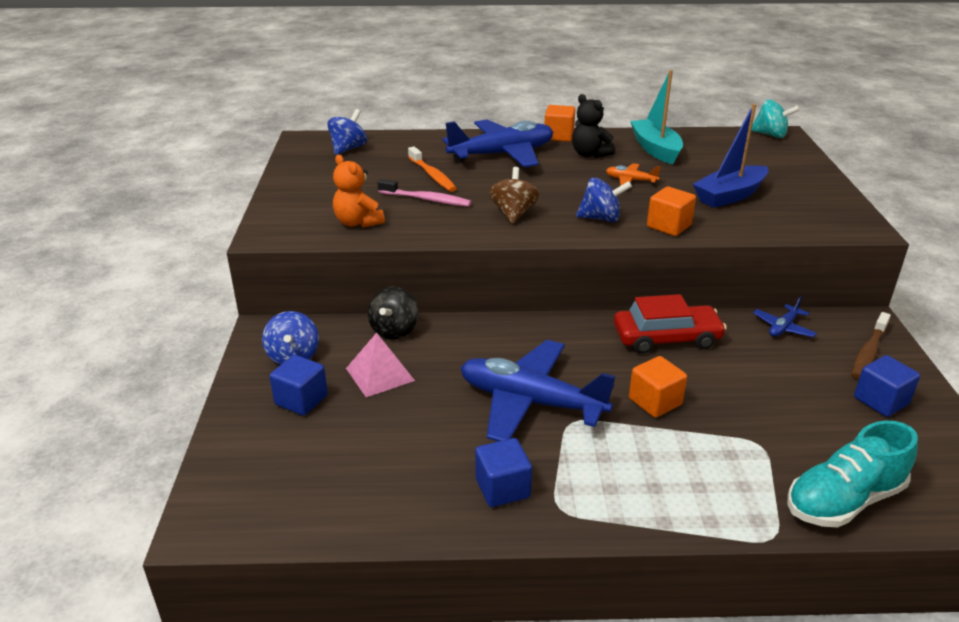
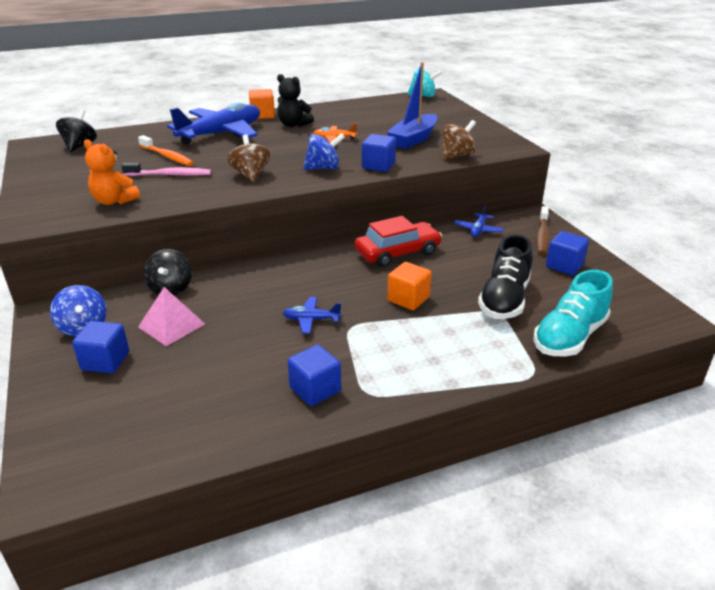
camera: 20 degrees left, 0 degrees up
(348, 149) = (80, 146): blue spinning top -> black spinning top
(530, 402) = (311, 320): blue plane -> blue plane, size x0.44
(655, 149) = (343, 115): turquoise boat -> none
(669, 226) = (378, 166): orange cube -> blue cube
(776, 228) = (457, 156): none -> brown spinning top
(777, 429) = (504, 299): none -> black shoe

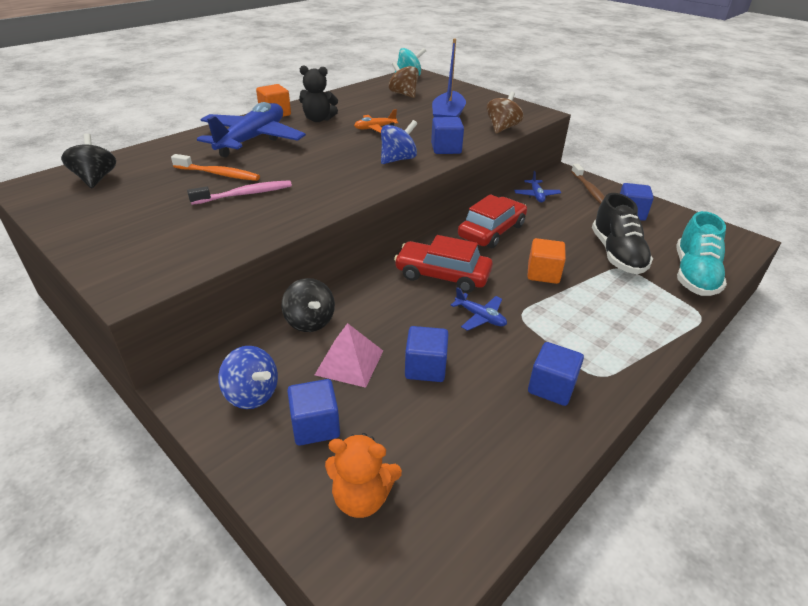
camera: 25 degrees left, 5 degrees up
(114, 201) = (212, 237): orange teddy bear -> orange teddy bear (362, 497)
(225, 345) = (425, 367): none -> blue cube
(250, 174) = (333, 179): brown spinning top -> brown spinning top (403, 94)
(311, 320) = (480, 317): blue plane -> blue plane turned 120 degrees counterclockwise
(313, 279) = (442, 275): none -> red car

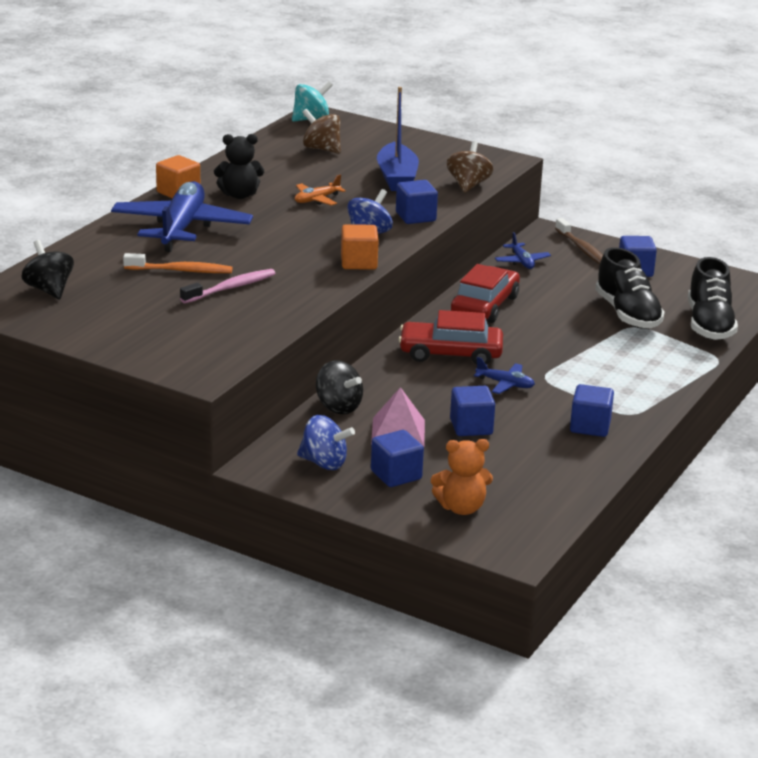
camera: 15 degrees left, 10 degrees down
(543, 273) = (555, 340): orange cube -> orange cube (359, 263)
(693, 275) = (709, 324): turquoise shoe -> black shoe

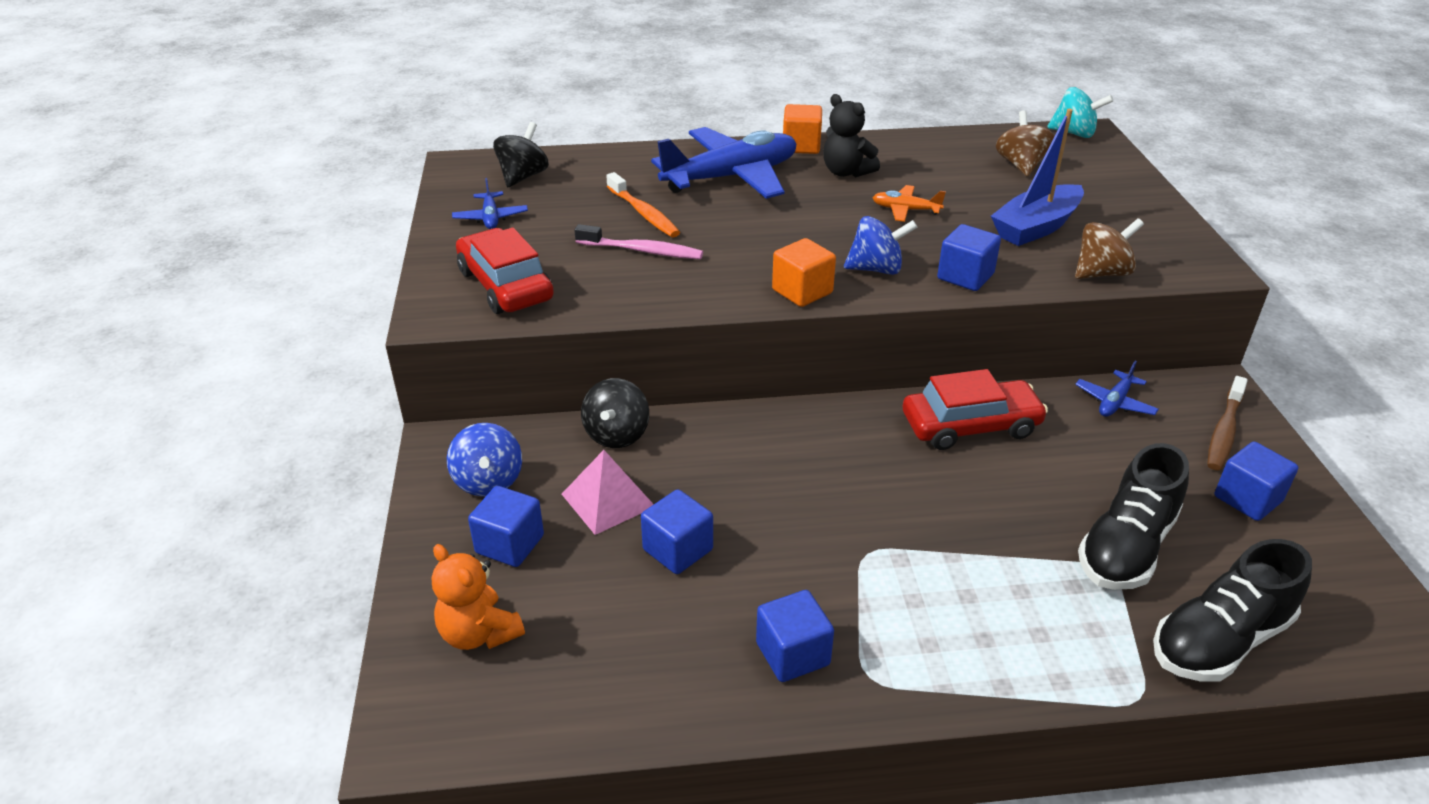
camera: 55 degrees right, 10 degrees up
(450, 353) = (827, 454): red car -> red car (505, 285)
(505, 384) = (810, 528): blue plane -> blue plane (491, 218)

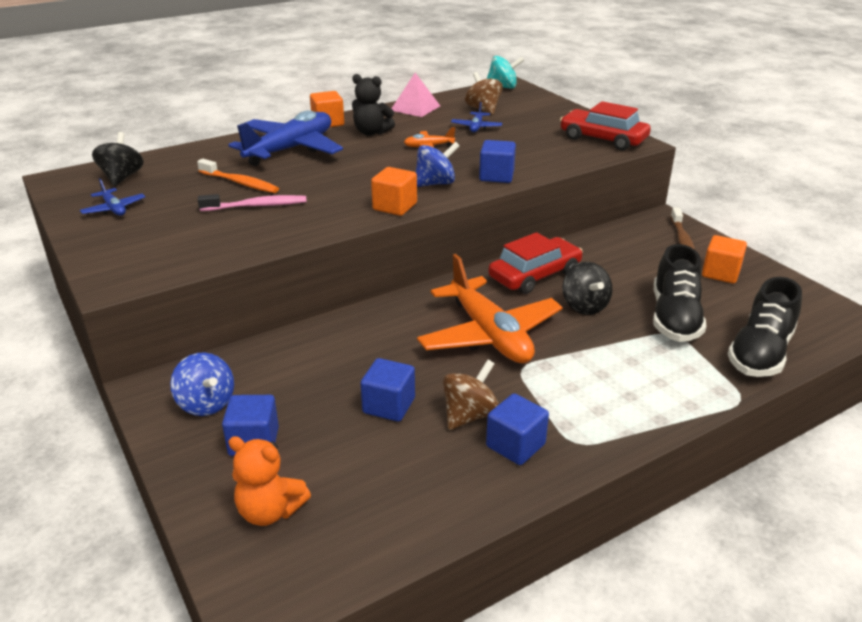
camera: 25 degrees left, 5 degrees down
(505, 285) = (160, 250): red car -> red car (603, 139)
(608, 500) = (313, 389): pink pyramid -> pink pyramid (415, 108)
(617, 435) = (291, 344): black spinning top -> black spinning top (584, 306)
(856, 494) = (489, 335): none -> orange plane
(1036, 227) = (519, 141): blue boat -> none
(1101, 273) = (577, 158): brown spinning top -> brown spinning top (469, 415)
(1114, 402) = (611, 240): blue plane -> blue plane (476, 127)
(1247, 499) = (720, 273): blue cube -> orange cube

